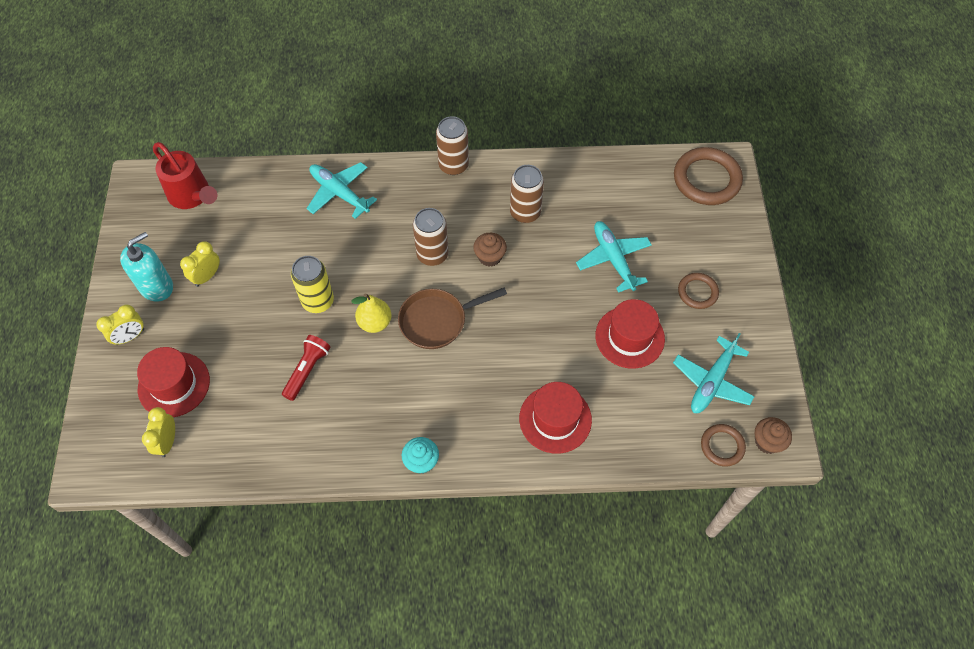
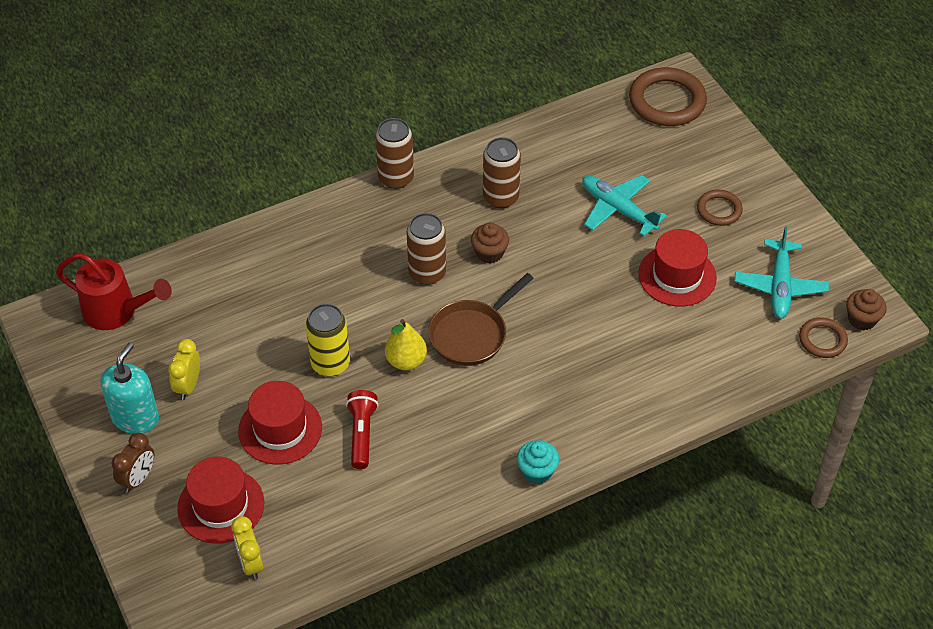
camera: 25 degrees left, 10 degrees down
(130, 337) = (138, 479): yellow clock -> brown clock
(339, 193) = (286, 249): turquoise plane -> none
(555, 419) = (648, 379): red hat -> red hat (280, 429)

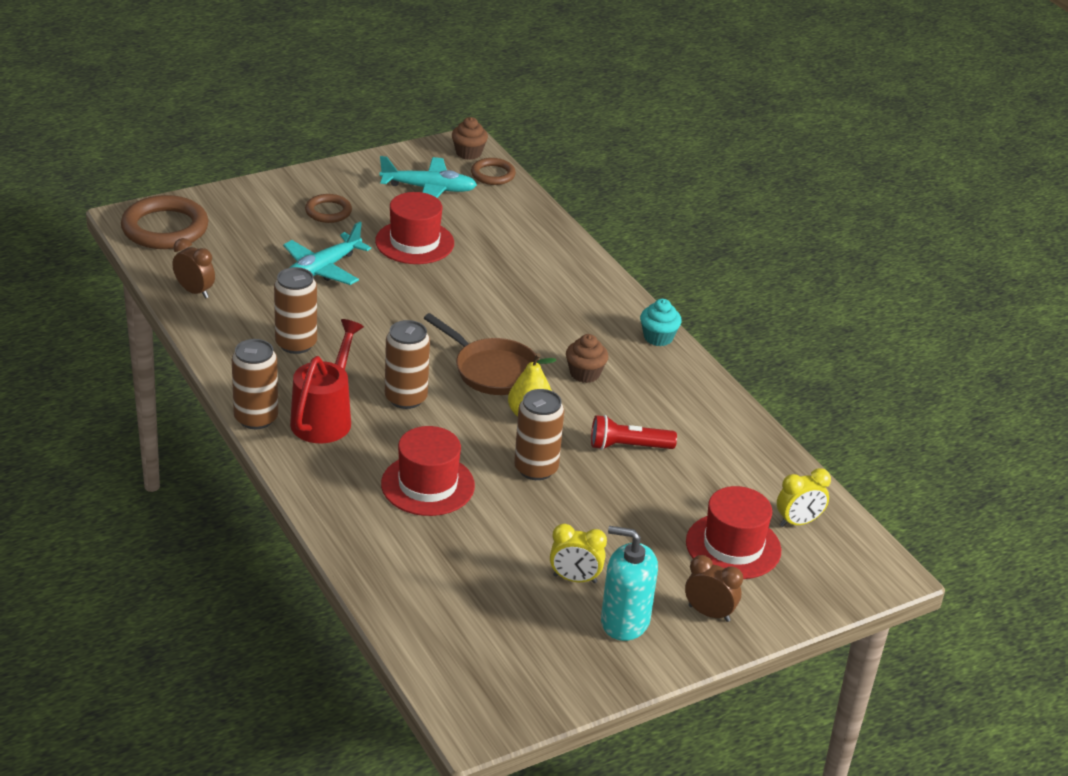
camera: 95 degrees left, 15 degrees down
(117, 311) = (463, 649): red watering can -> red watering can (325, 417)
(280, 429) = (628, 505): red hat -> red hat (427, 485)
(330, 363) = (536, 469): yellow can -> brown can
(489, 253) = (378, 354): brown cupcake -> brown cupcake (585, 374)
(571, 128) = (195, 291): none -> brown clock

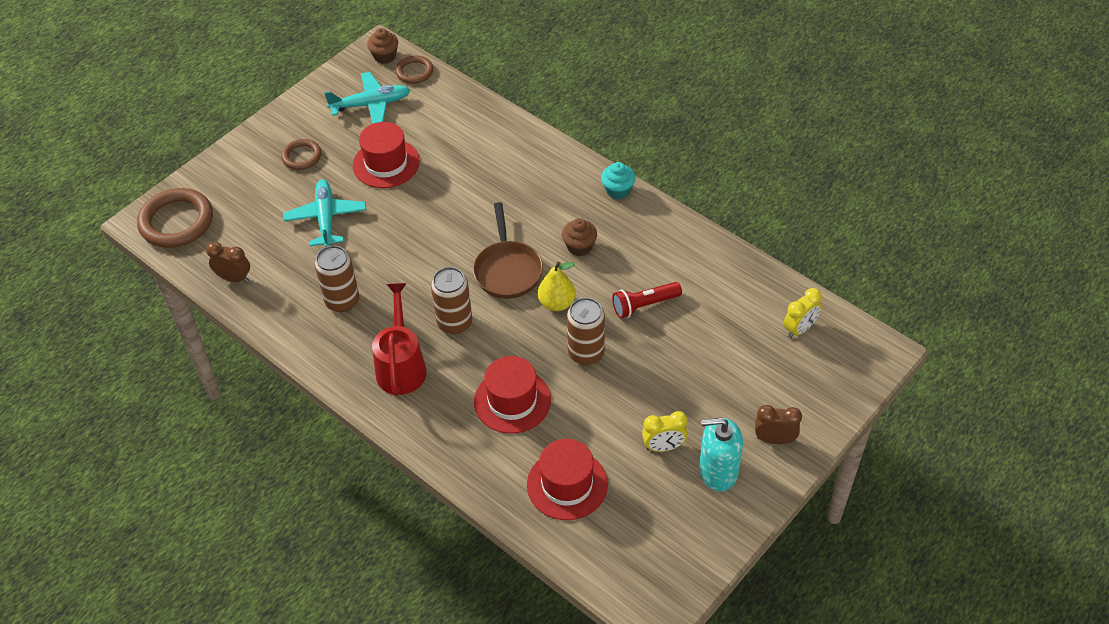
camera: 15 degrees left, 15 degrees up
(256, 418) = (347, 387): brown can -> none
(322, 270) = (326, 218): turquoise plane -> turquoise plane turned 150 degrees clockwise
(492, 370) = (507, 270): brown pan -> brown pan turned 60 degrees clockwise
(733, 546) = (763, 370): red hat -> red hat (567, 484)

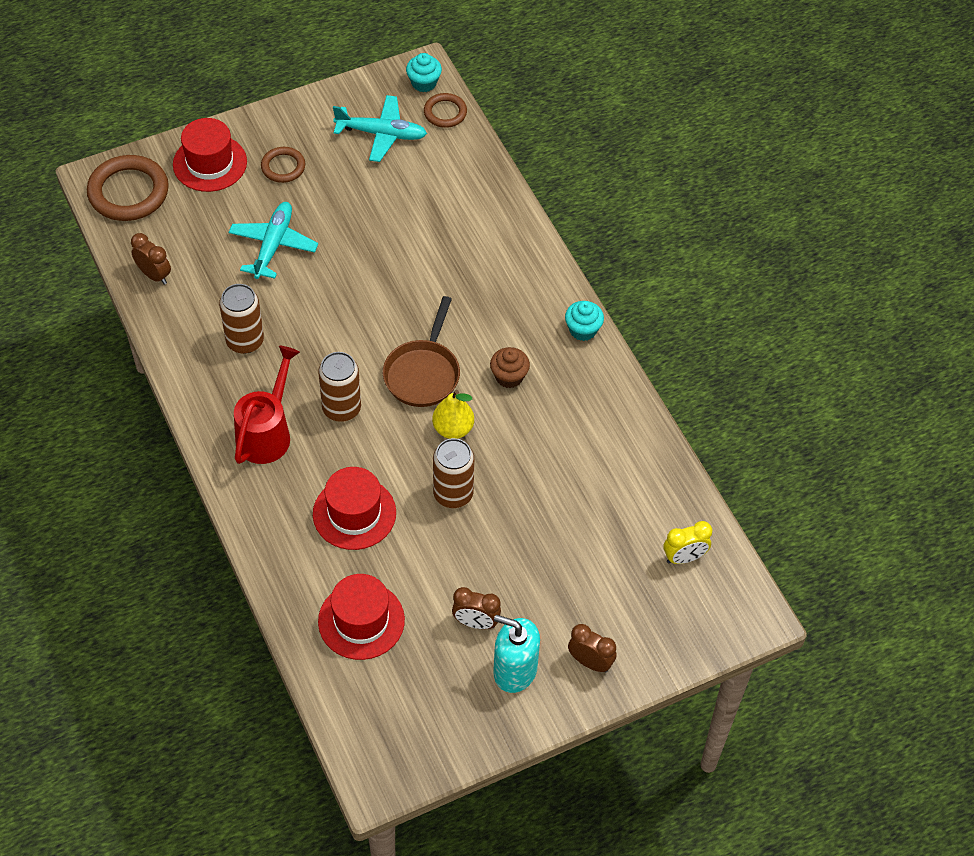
camera: 20 degrees right, 5 degrees up
(385, 56) = (424, 83): brown cupcake -> turquoise cupcake
(386, 163) = (363, 207): red hat -> red hat (210, 163)
(644, 305) = (540, 467): red flashlight -> none
(664, 447) = (476, 623): yellow clock -> brown clock

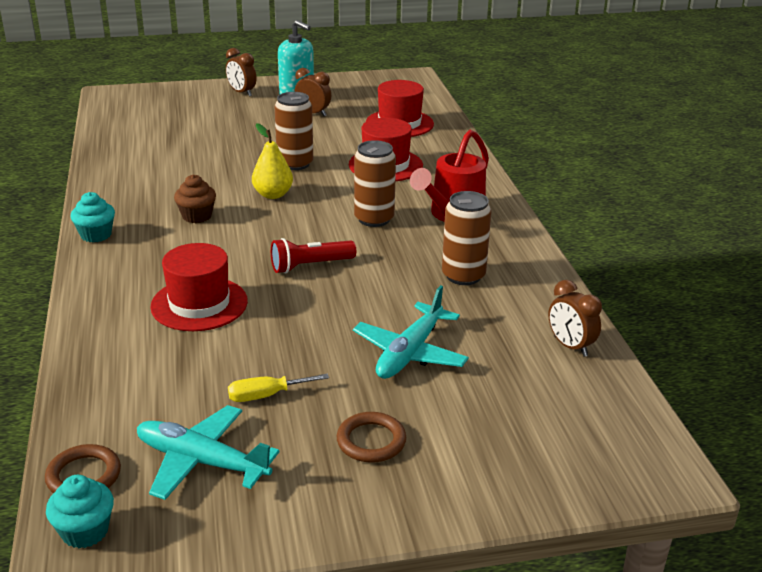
camera: 165 degrees left, 25 degrees down
(128, 192) = (613, 446): brown ring -> none
(210, 163) = (484, 465): red hat -> red hat (199, 304)
(362, 188) = (266, 395): none -> yellow screwdriver
(378, 327) = (310, 266): none -> red flashlight
(423, 373) = (281, 229): brown pan -> none
(684, 557) = (134, 118): yellow clock -> none

